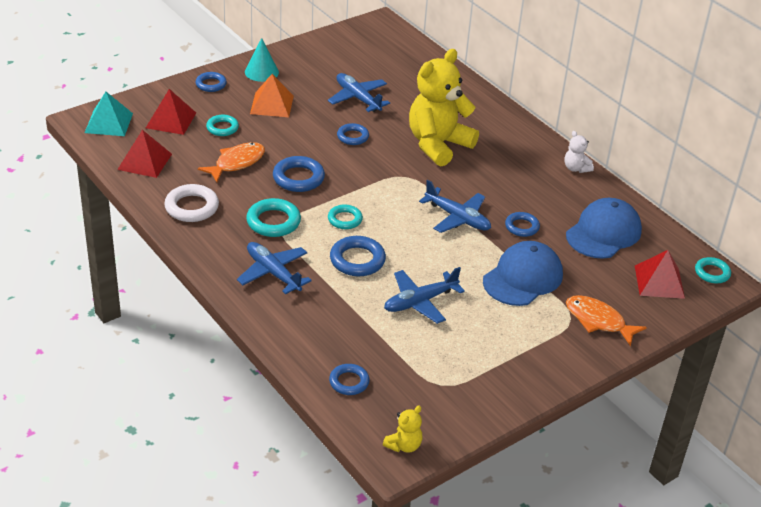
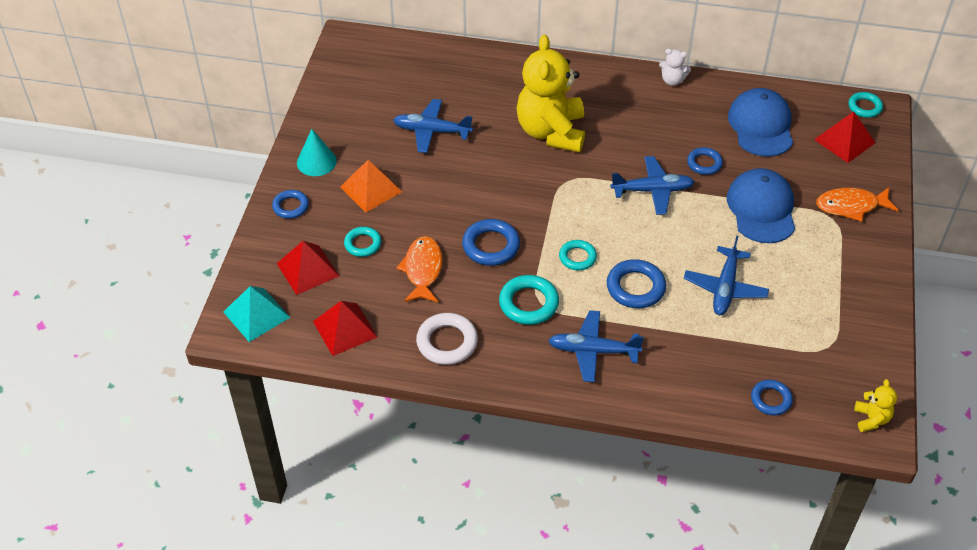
camera: 40 degrees left, 10 degrees up
(352, 137) = (478, 173): blue ring -> none

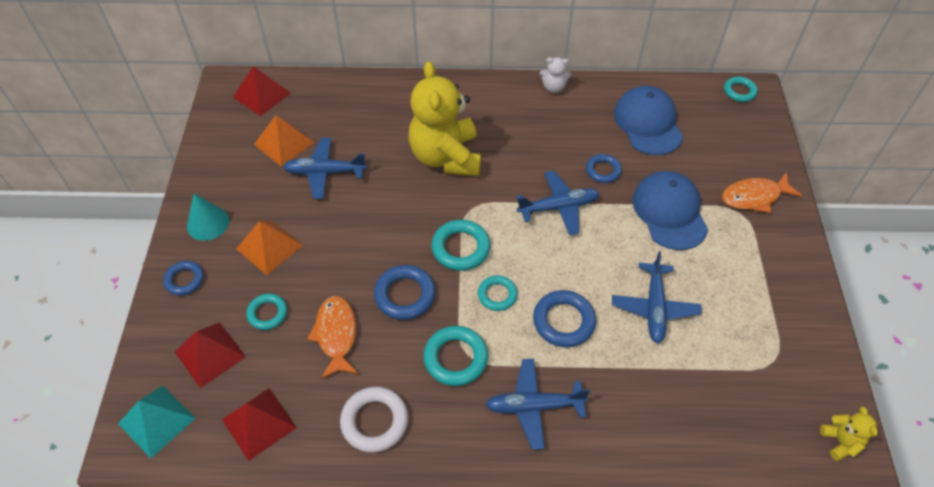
camera: 10 degrees left, 5 degrees up
(396, 100) = (284, 143): none -> orange pyramid
(550, 213) = (461, 248): none -> turquoise ring
(771, 399) = (732, 435): blue ring -> none
(844, 141) = (730, 128): red pyramid -> red pyramid (262, 95)

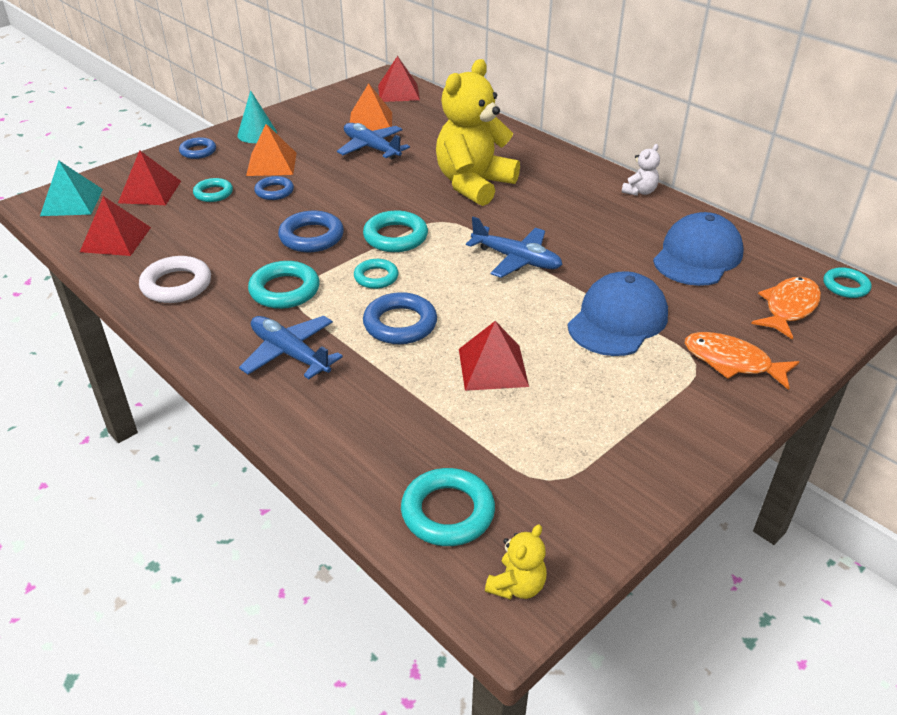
camera: 45 degrees right, 15 degrees down
(336, 335) = (233, 228): orange fish -> orange fish (789, 308)
(553, 87) = (639, 191): white teddy bear -> white teddy bear turned 105 degrees counterclockwise
(603, 170) = (597, 261): blue ring -> blue ring (274, 191)
(654, 308) = (493, 367): blue plane -> red pyramid
(760, 431) = (447, 512): none -> turquoise ring

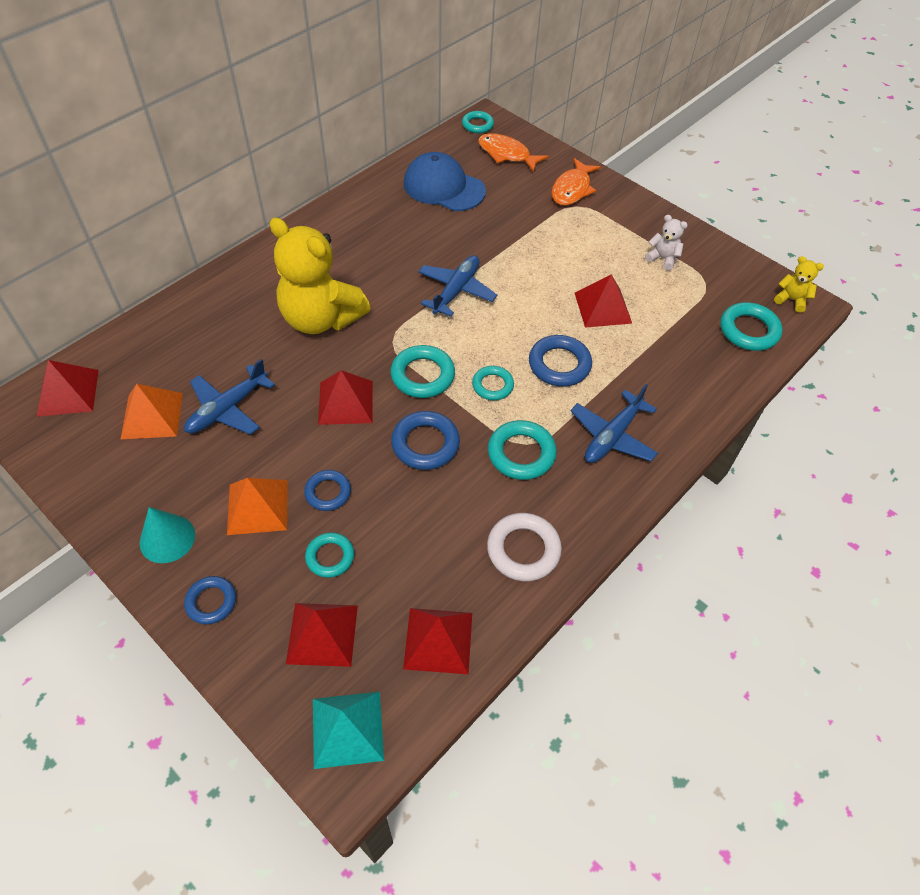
camera: 95 degrees left, 15 degrees up
(369, 198) = (346, 402): none -> red pyramid
(617, 320) = (534, 238): blue cap -> none
(639, 191) = (340, 207): white teddy bear -> white teddy bear (662, 258)

